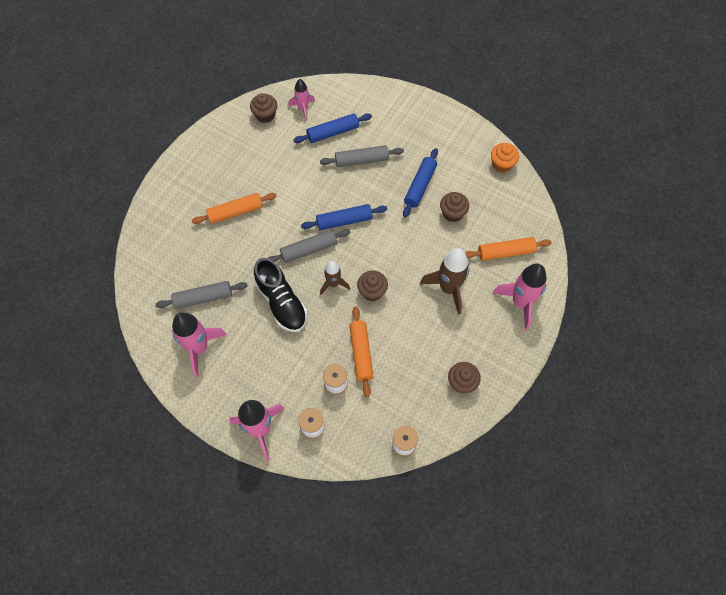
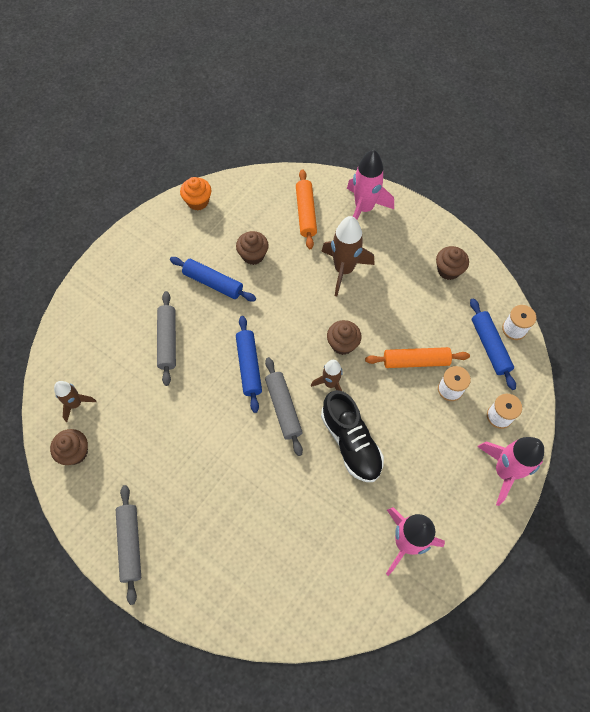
camera: 85 degrees left, 0 degrees up
(203, 298) = (339, 537): grey rolling pin -> grey rolling pin (130, 544)
(235, 212) = (220, 495): orange rolling pin -> none
(281, 303) = (351, 442): black shoe -> black shoe turned 90 degrees clockwise
(303, 109) = (76, 404): pink rocket -> brown rocket
(333, 132) = (120, 370): blue rolling pin -> blue rolling pin (490, 346)

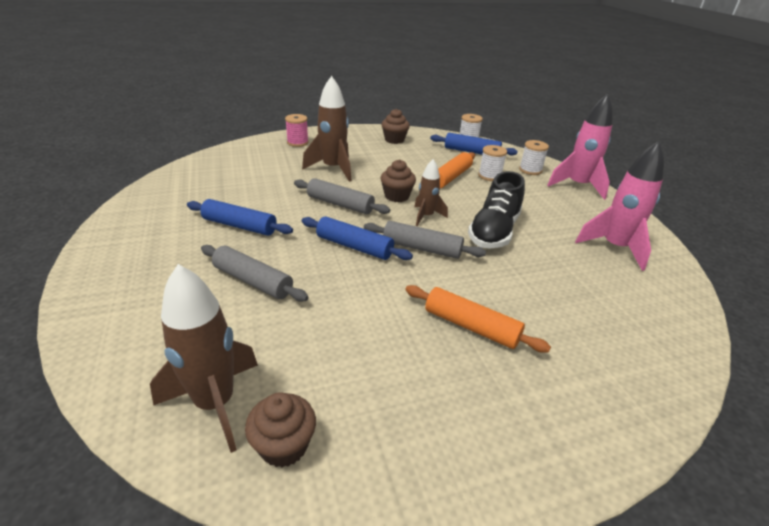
camera: 55 degrees left, 30 degrees down
(76, 404) = (215, 403): brown rocket -> brown rocket, size x1.69
(130, 544) = (485, 455): grey rolling pin -> grey rolling pin (340, 204)
(198, 201) = (147, 196): orange cupcake -> none
(213, 283) = (239, 226): blue rolling pin -> blue rolling pin turned 45 degrees clockwise
(253, 255) = (251, 196): brown cupcake -> none
(306, 213) = (258, 161): orange rolling pin -> orange rolling pin (471, 326)
(351, 442) = (494, 231): black shoe -> black shoe turned 105 degrees clockwise
(364, 208) = (297, 142): pink rocket -> pink spool

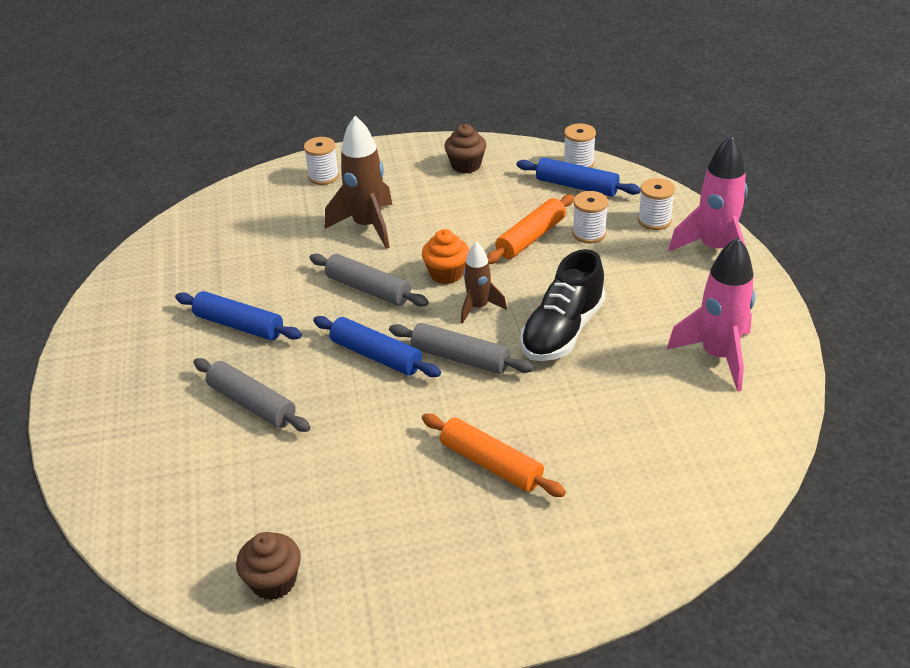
camera: 10 degrees right, 5 degrees up
(215, 403) = (211, 540): brown rocket -> none
(297, 142) = (323, 176): pink spool -> white spool
(397, 196) = (446, 273): brown cupcake -> orange cupcake

